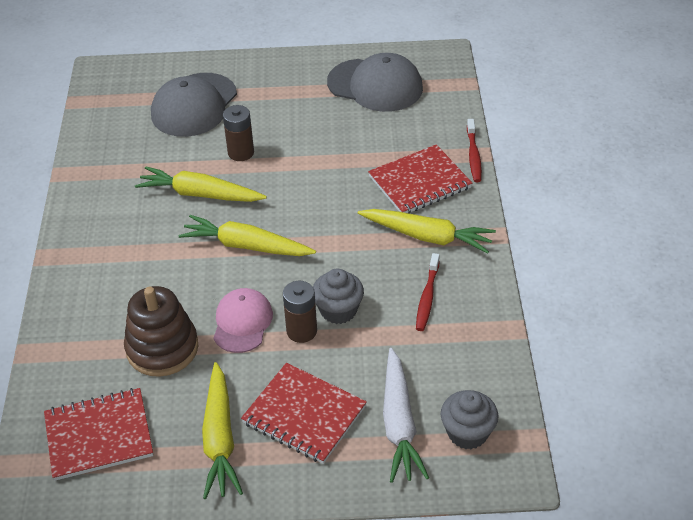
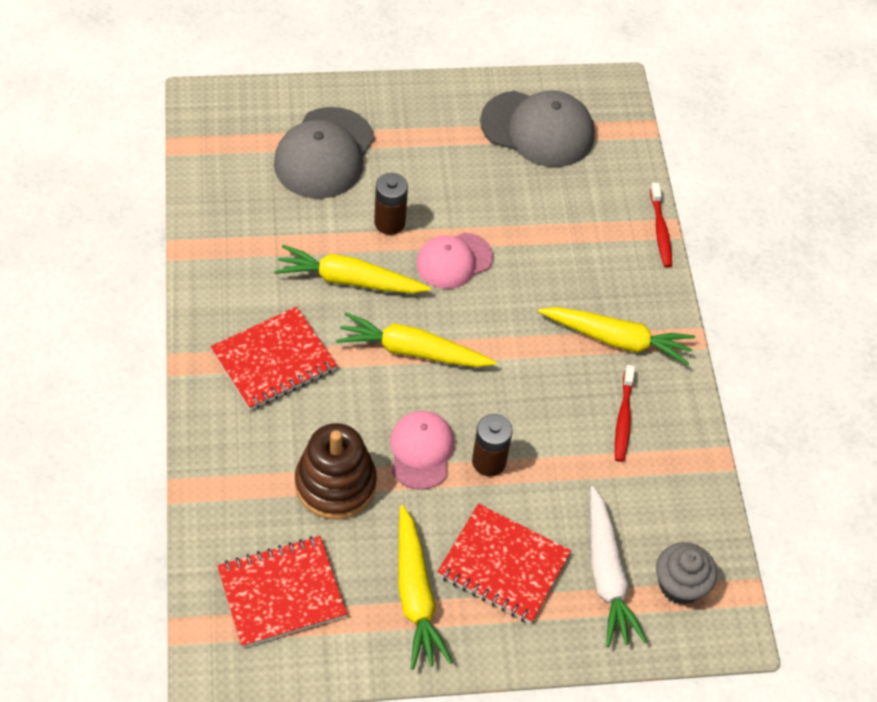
camera: 10 degrees left, 10 degrees up
(291, 179) = (454, 261): none -> pink cap
(338, 310) = (527, 435): grey cupcake -> none
(420, 182) = (602, 266): red notebook -> red notebook (274, 360)

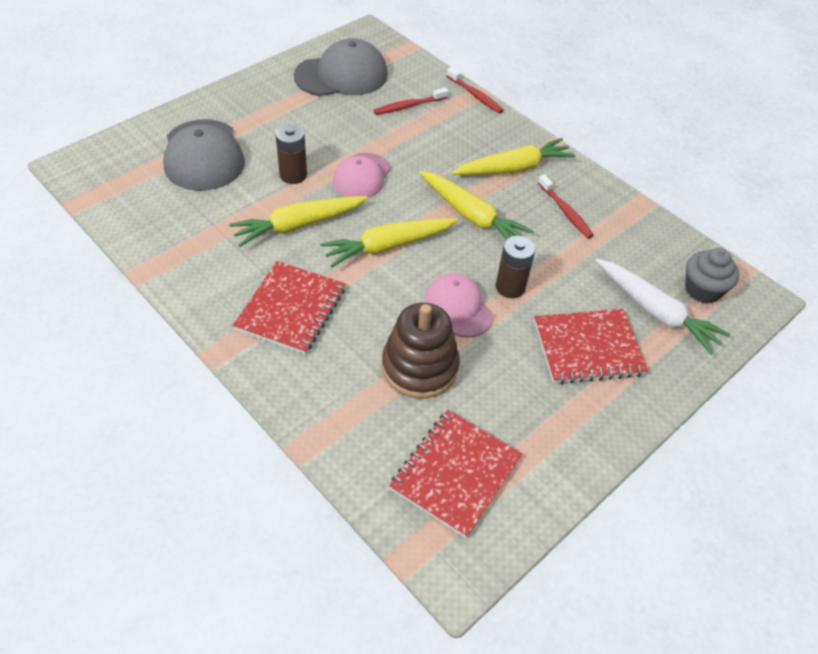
camera: 35 degrees left, 5 degrees down
(415, 594) = (551, 407): yellow carrot -> yellow carrot (471, 215)
(575, 205) = (409, 106): none -> red toothbrush

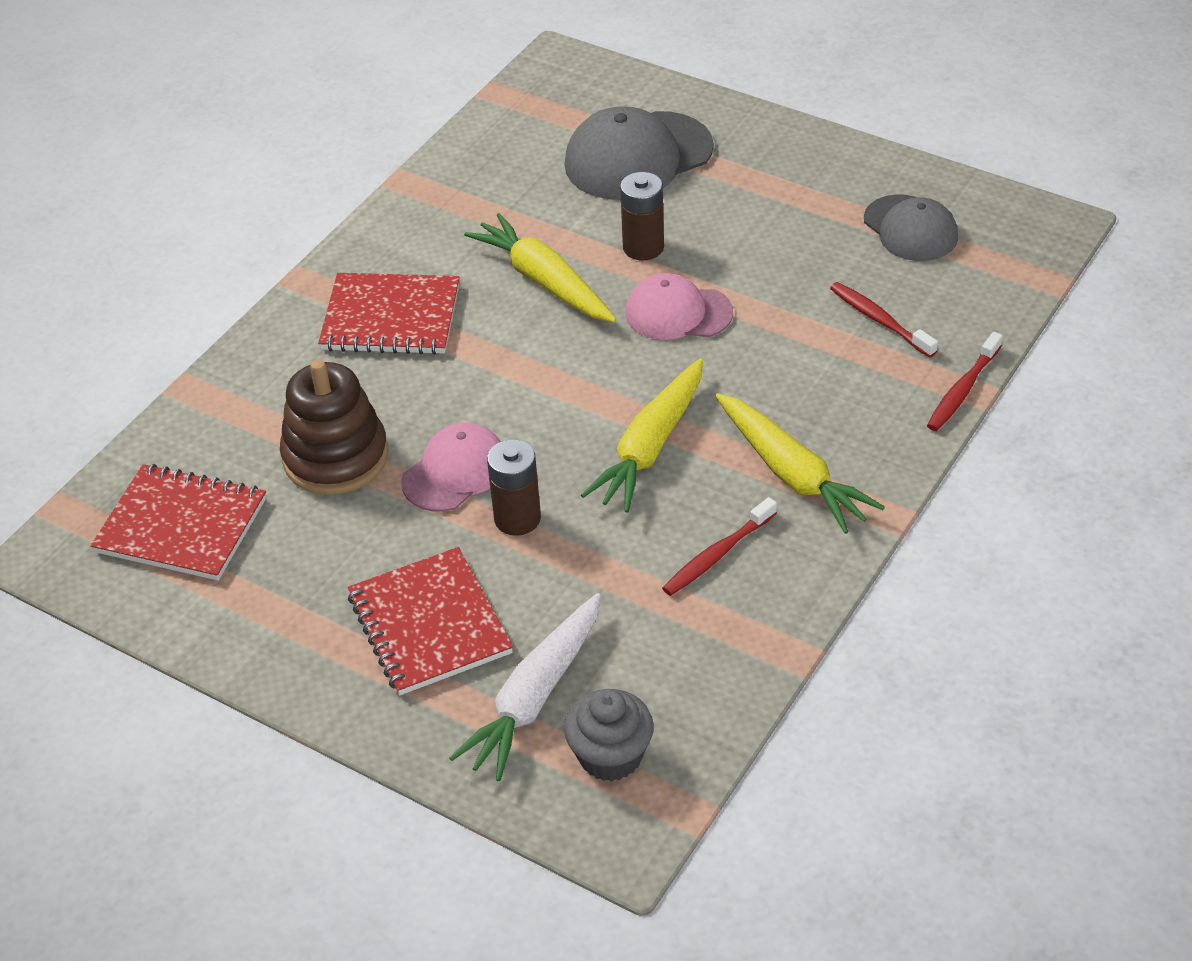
camera: 80 degrees right, 5 degrees down
(342, 75) = (910, 229): grey cap -> grey cap, size x0.64
(389, 246) = (544, 376): yellow carrot -> none

